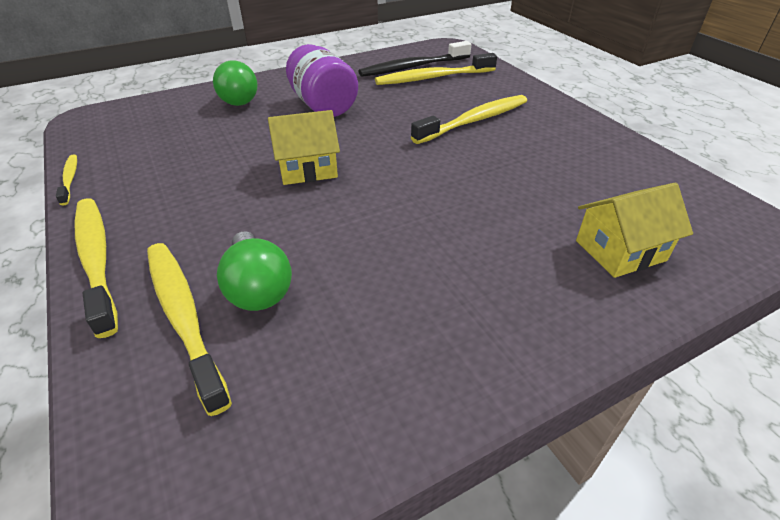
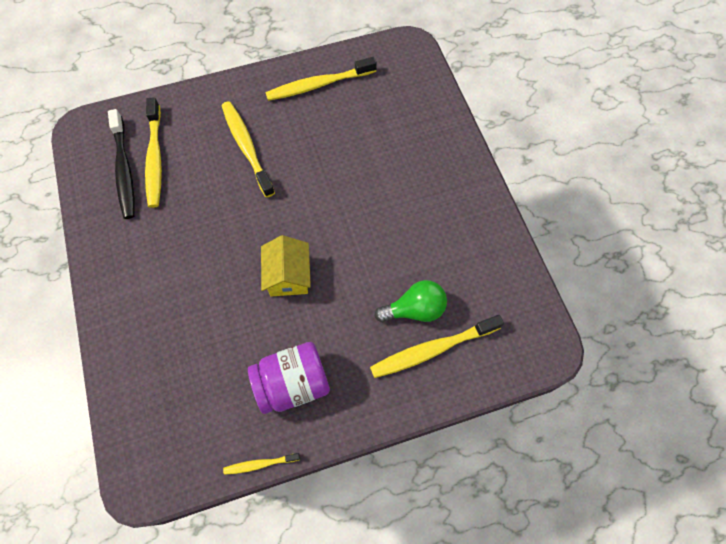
camera: 80 degrees left, 25 degrees up
(96, 260) = (372, 414): yellow toothbrush -> yellow toothbrush (318, 85)
(237, 99) = (144, 334): green light bulb -> none
(323, 105) = (183, 257): purple jar -> purple jar (293, 383)
(620, 250) = (413, 118): yellow house -> none

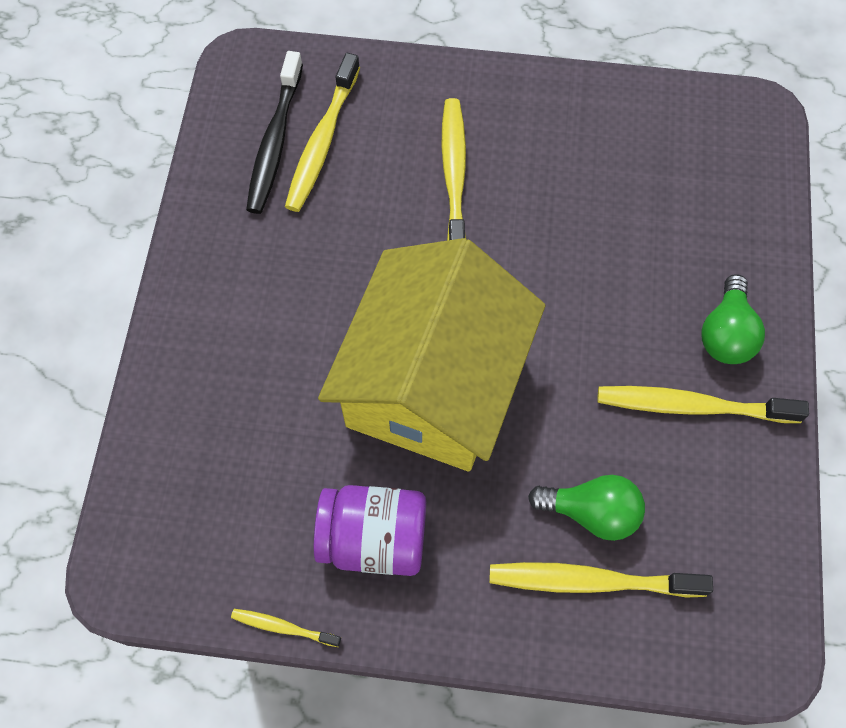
camera: 25 degrees right, 0 degrees up
(288, 275) = (433, 384): yellow house -> yellow house, size x2.31
(318, 85) = (597, 123): yellow toothbrush -> yellow toothbrush (692, 406)
(444, 175) = (725, 333): none -> green light bulb

